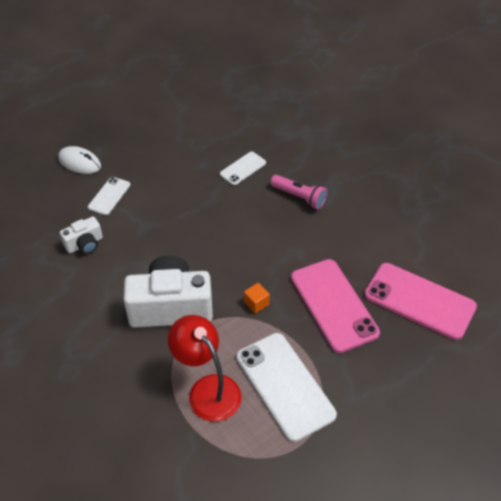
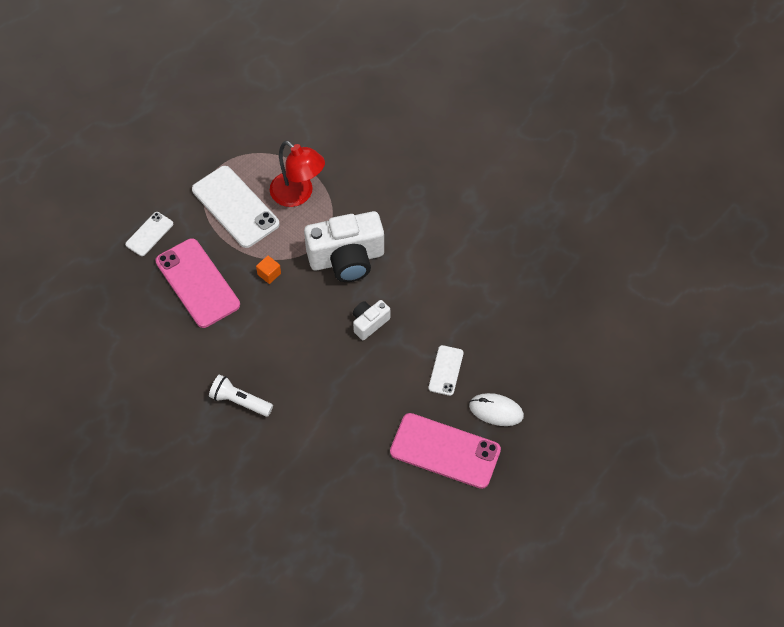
camera: 170 degrees right, 10 degrees up
(85, 244) = (449, 309): white camera -> white camera (369, 323)
(243, 168) = (308, 432): white phone -> white phone (149, 234)
(299, 197) = (239, 401): pink flashlight -> white flashlight
(419, 301) = (117, 299): pink phone -> pink phone (445, 451)

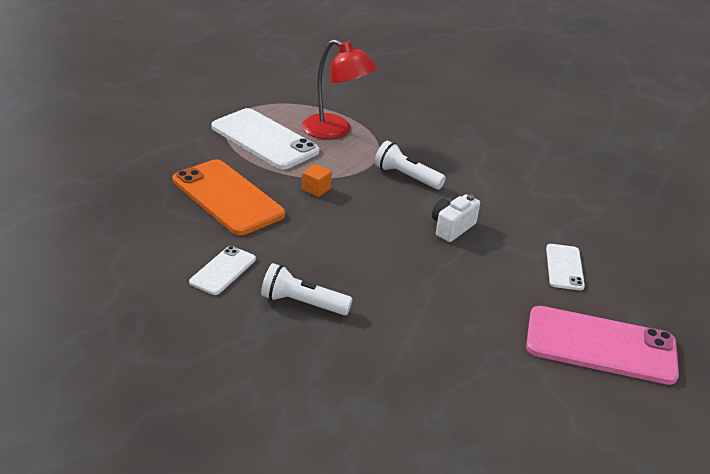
camera: 10 degrees left, 25 degrees down
(149, 234) = (163, 159): white phone -> white phone (223, 271)
(197, 283) = (228, 197): pink phone -> orange phone
(346, 258) = (406, 177): white camera -> white flashlight
(496, 411) = (646, 303): white mouse -> none

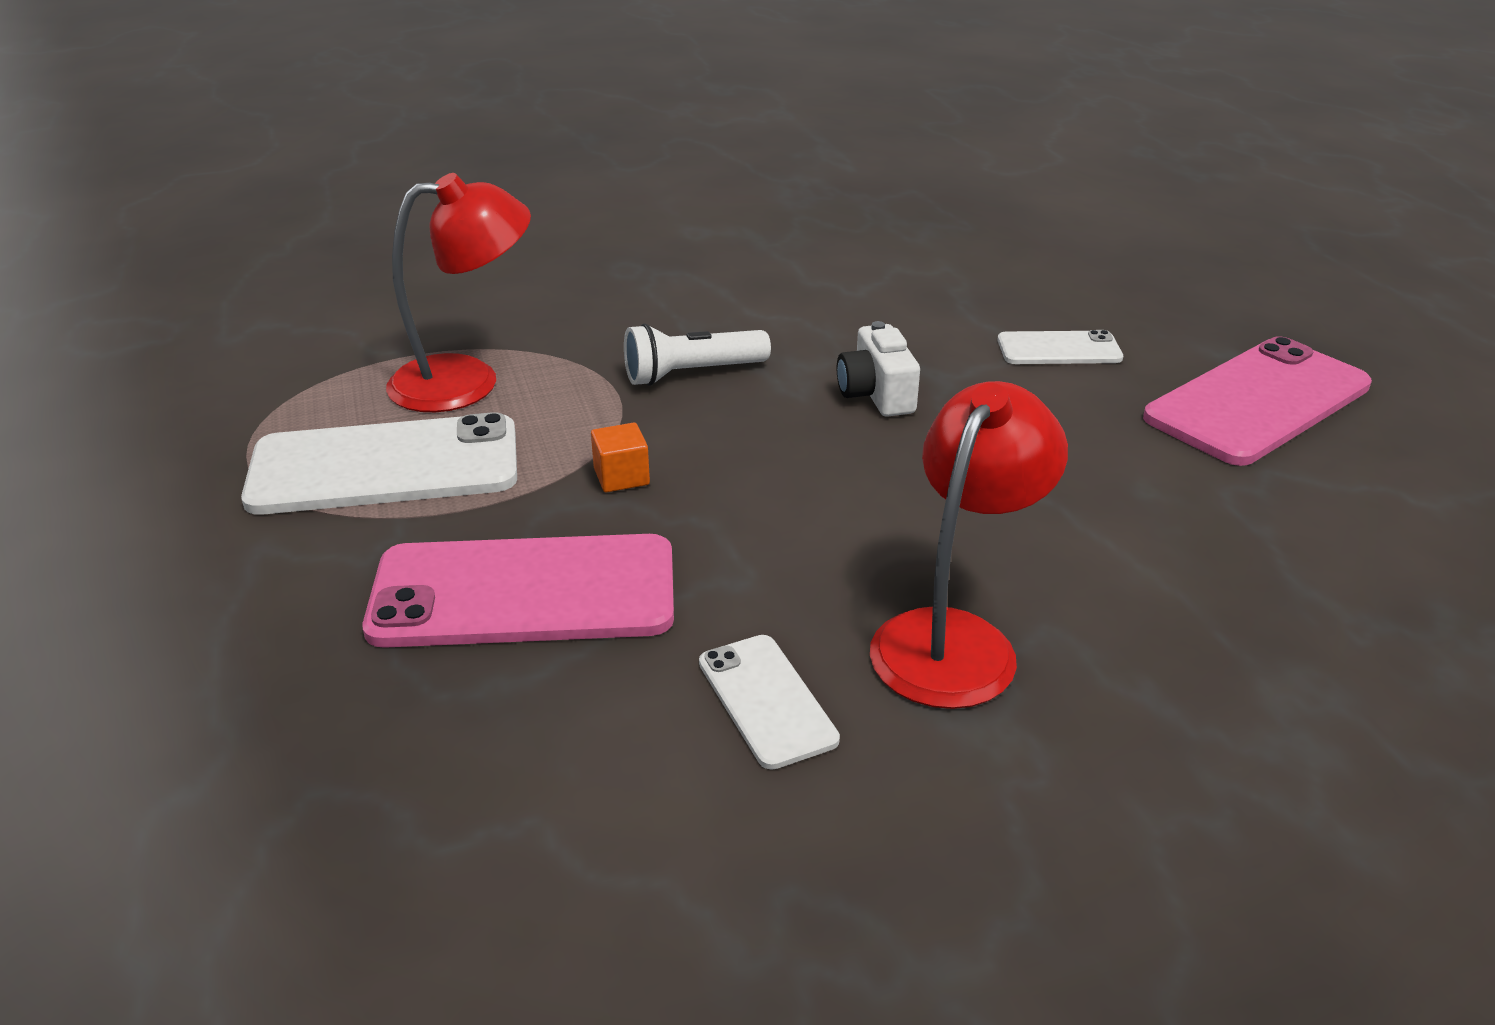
camera: 50 degrees left, 0 degrees up
(228, 197) = (524, 592): orange phone -> pink phone
(302, 303) = (955, 639): white flashlight -> red lamp
(564, 267) = (1059, 349): white phone -> white phone turned 45 degrees counterclockwise

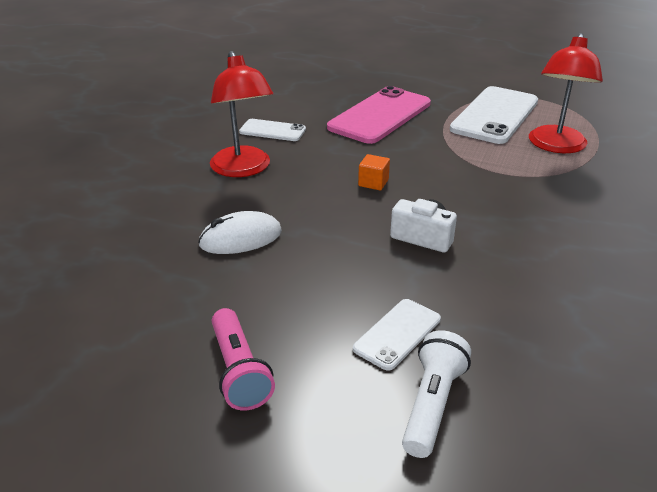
camera: 130 degrees right, 0 degrees up
(621, 477) = (430, 151): orange cube -> orange cube (373, 183)
(692, 374) = (505, 197): white flashlight -> white flashlight (432, 404)
(1109, 521) = (240, 238): none -> white mouse
(1258, 402) = (239, 371): pink phone -> pink flashlight

